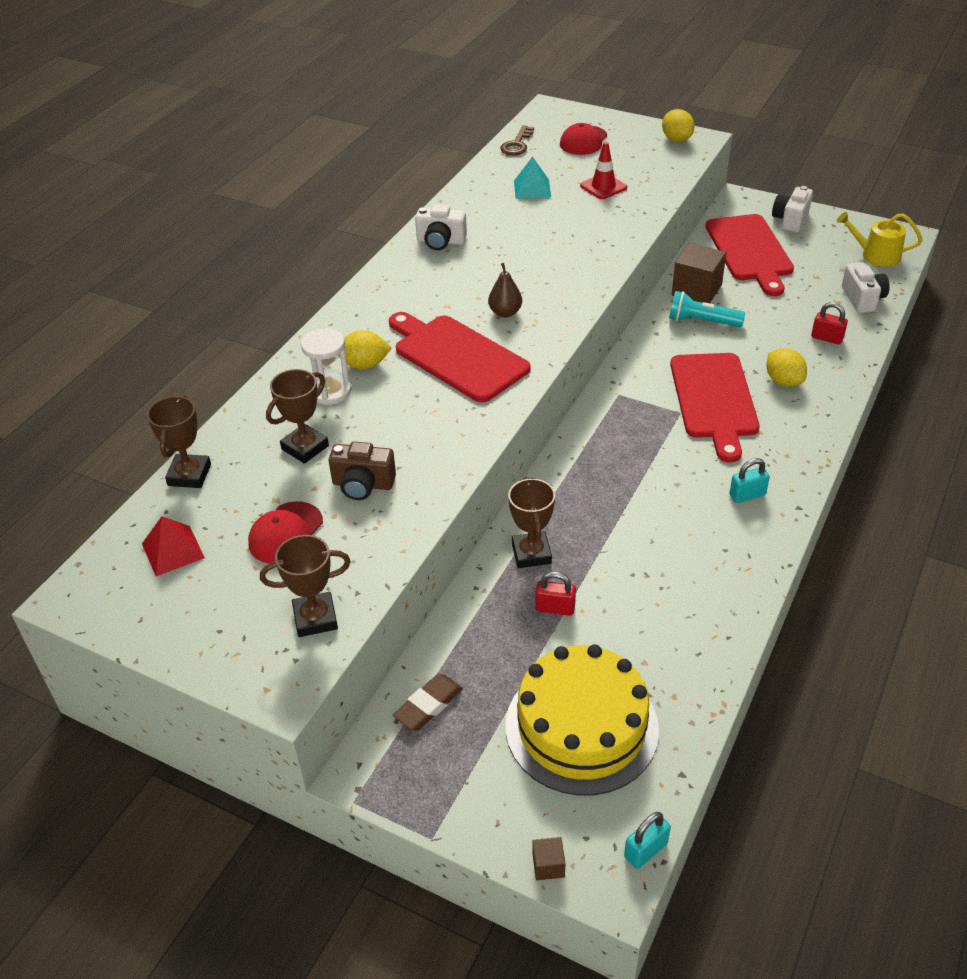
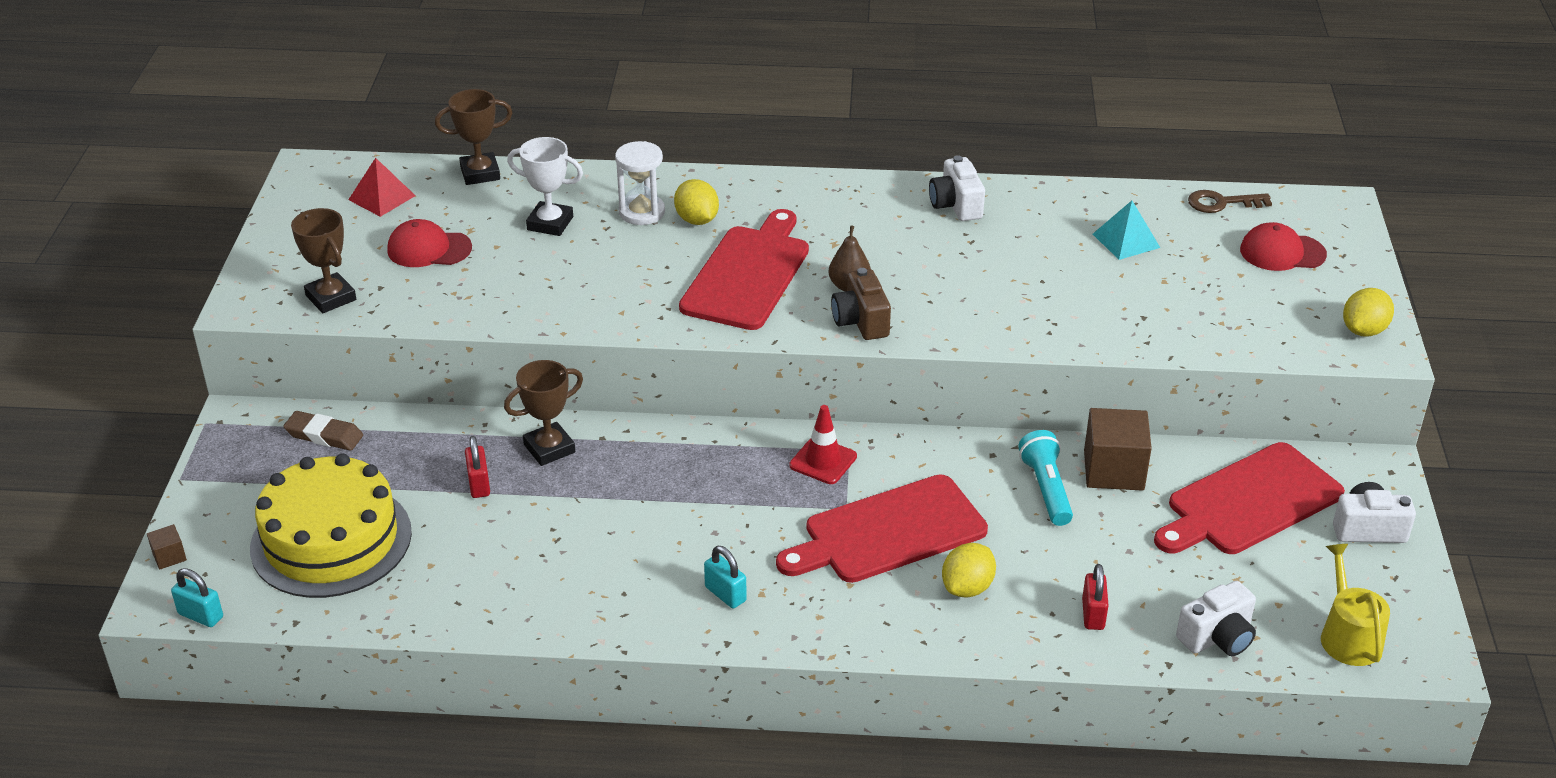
camera: 65 degrees right, 5 degrees down
(305, 447) = (550, 223): brown trophy -> white trophy
(363, 484) = (514, 272): brown camera -> brown camera (861, 321)
(603, 187) = (1180, 295): red traffic cone -> red traffic cone (823, 461)

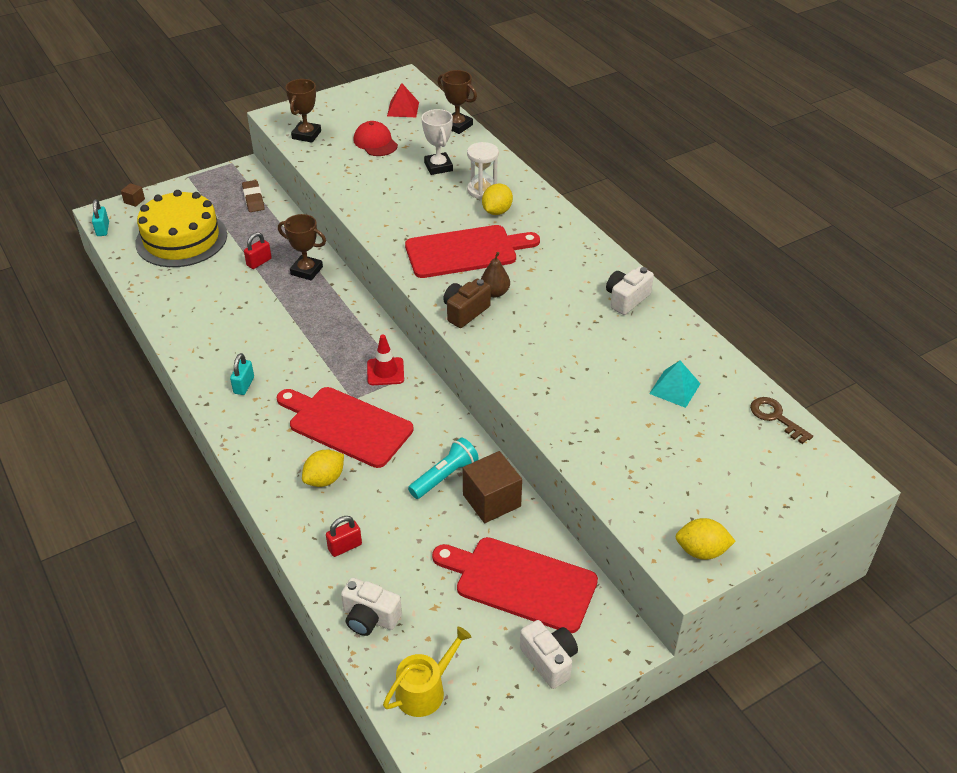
camera: 55 degrees right, 5 degrees up
(967, 588) = (324, 479): yellow lemon -> yellow lemon turned 45 degrees counterclockwise
(1282, 252) = (750, 471): red cap -> none

